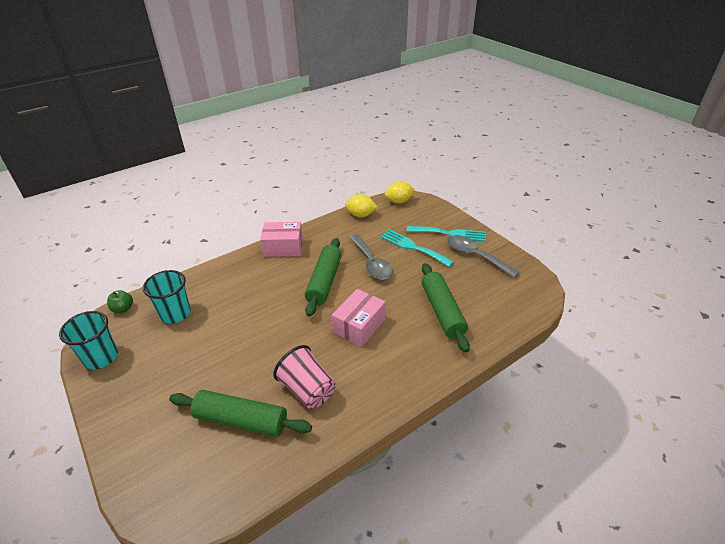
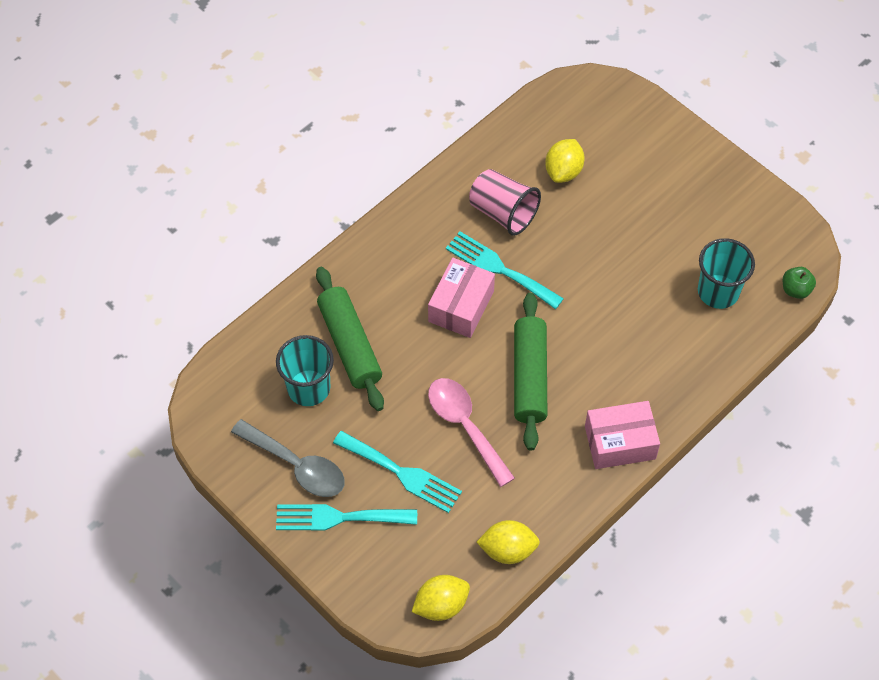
camera: 170 degrees right, 20 degrees up
(101, 357) = (769, 218): turquoise cup -> turquoise cup (308, 388)
(241, 420) = (563, 171): green rolling pin -> yellow lemon
(324, 347) = (499, 269): none -> turquoise fork
(371, 263) = (465, 426): grey spoon -> pink spoon

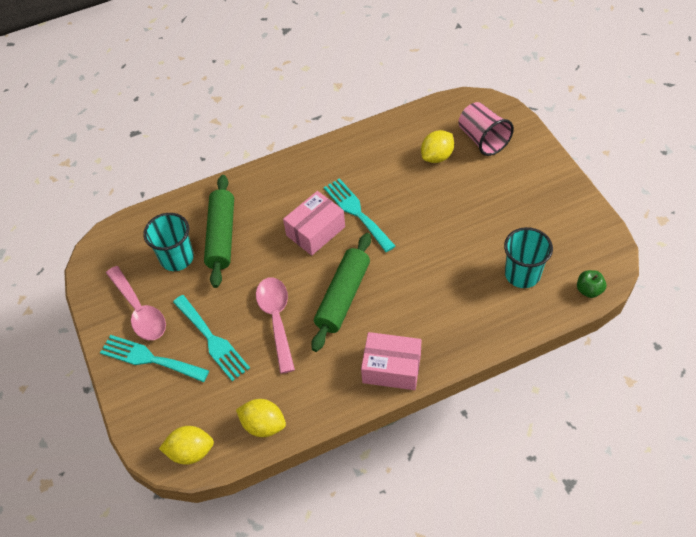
camera: 25 degrees right, 5 degrees down
(297, 465) = (140, 311): grey spoon -> pink spoon
(503, 213) = (378, 174): pink cup -> pink cup (482, 139)

